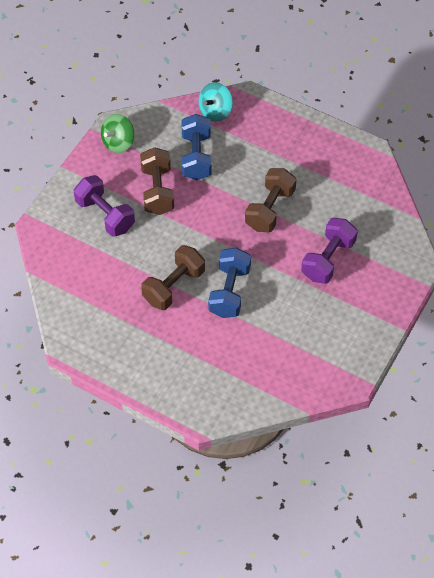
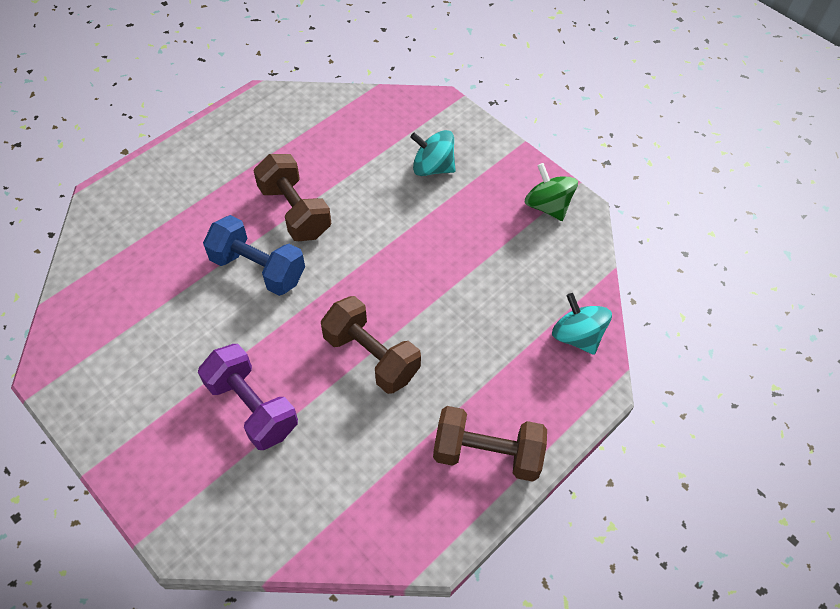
camera: 105 degrees right, 0 degrees up
(105, 215) = (432, 167): purple dumbbell -> turquoise spinning top
(157, 190) = (452, 230): brown dumbbell -> brown dumbbell (487, 453)
(196, 157) = (497, 289): blue dumbbell -> none

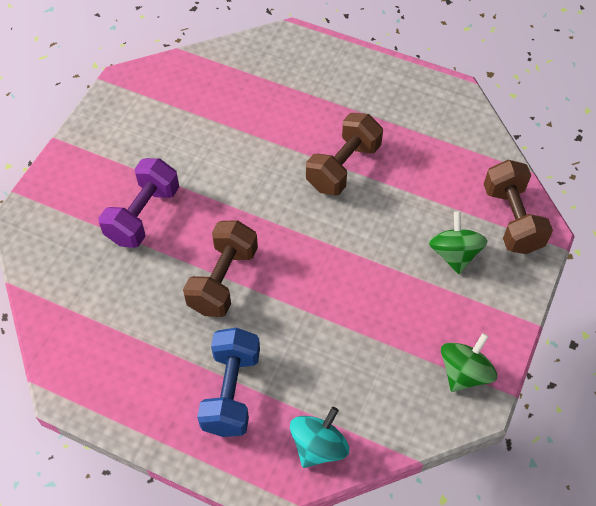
camera: 70 degrees right, 0 degrees up
(258, 269) = (271, 165): blue dumbbell -> blue dumbbell (231, 392)
(432, 167) = (454, 254): turquoise spinning top -> green spinning top
(487, 453) = (164, 403): brown dumbbell -> brown dumbbell (512, 219)

